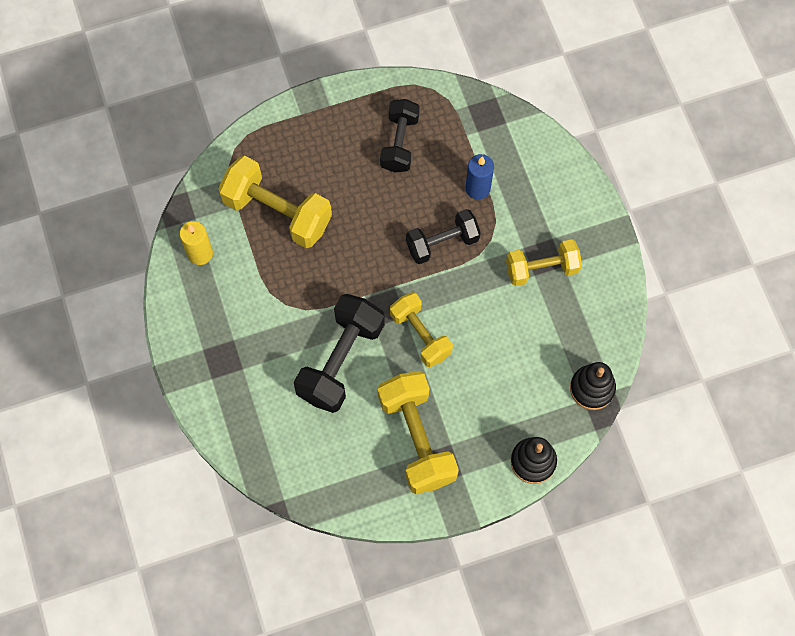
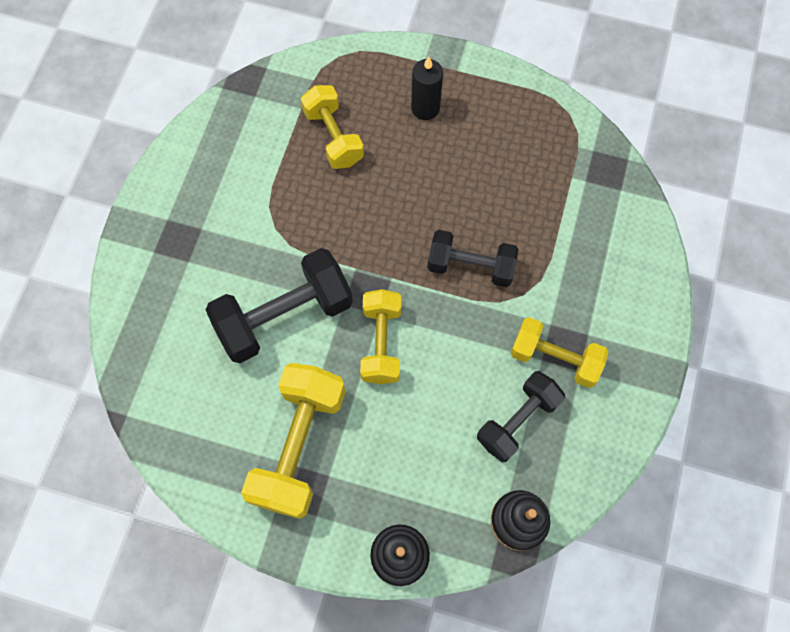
camera: 35 degrees right, 0 degrees up
(200, 253) = (234, 130): yellow candle -> none
(277, 212) = (333, 137): yellow dumbbell -> yellow dumbbell, size x0.65
(327, 148) = (425, 108): none -> black candle
(400, 143) = (499, 145): black dumbbell -> black dumbbell (517, 421)
(478, 188) = (546, 236): blue candle -> none

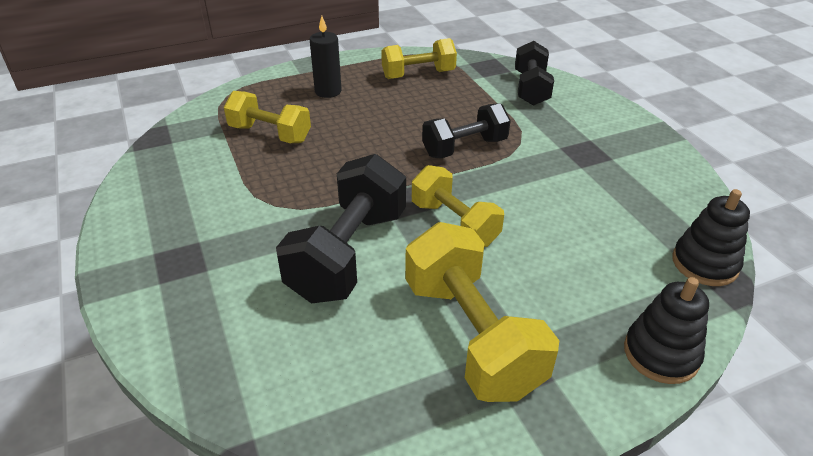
camera: 40 degrees left, 30 degrees down
(517, 421) = (615, 207): black dumbbell -> black dumbbell (531, 88)
(554, 358) = (588, 161): yellow dumbbell -> yellow dumbbell (418, 74)

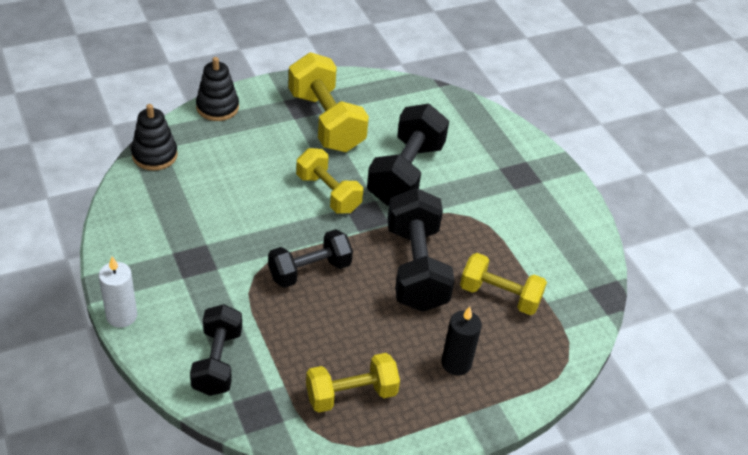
camera: 175 degrees right, 5 degrees up
(352, 153) = (416, 268): none -> black dumbbell
(628, 112) = (121, 316): none -> white candle

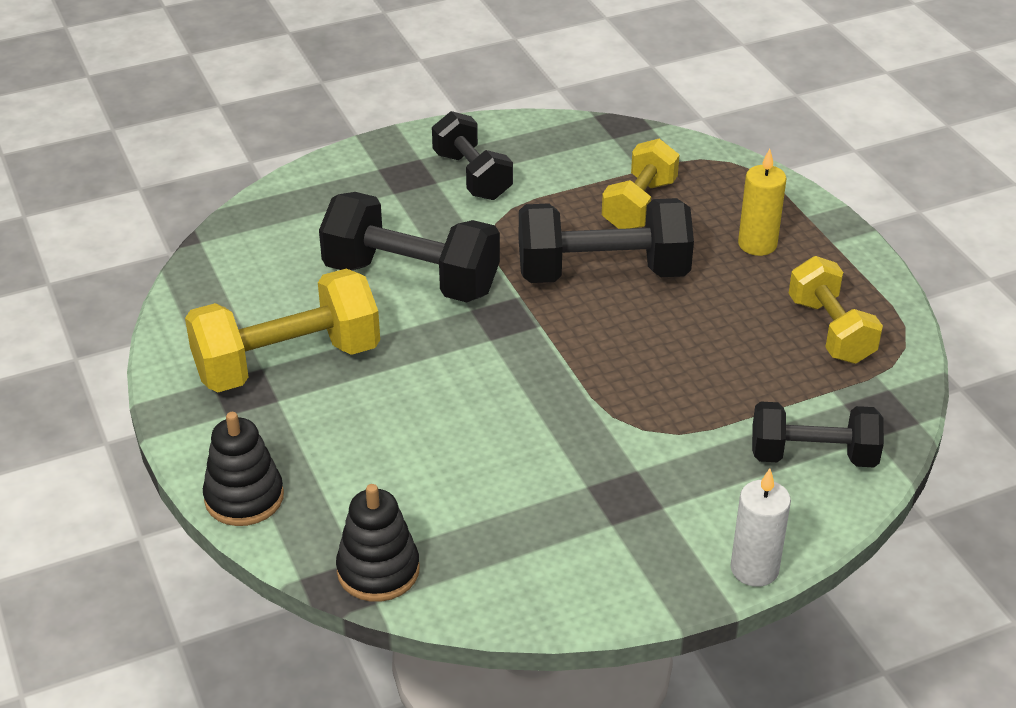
camera: 85 degrees left, 5 degrees down
(309, 271) = (625, 372): black dumbbell -> black dumbbell (472, 176)
(328, 193) = (460, 357): yellow dumbbell -> none
(456, 363) = (757, 244): black candle -> yellow candle

